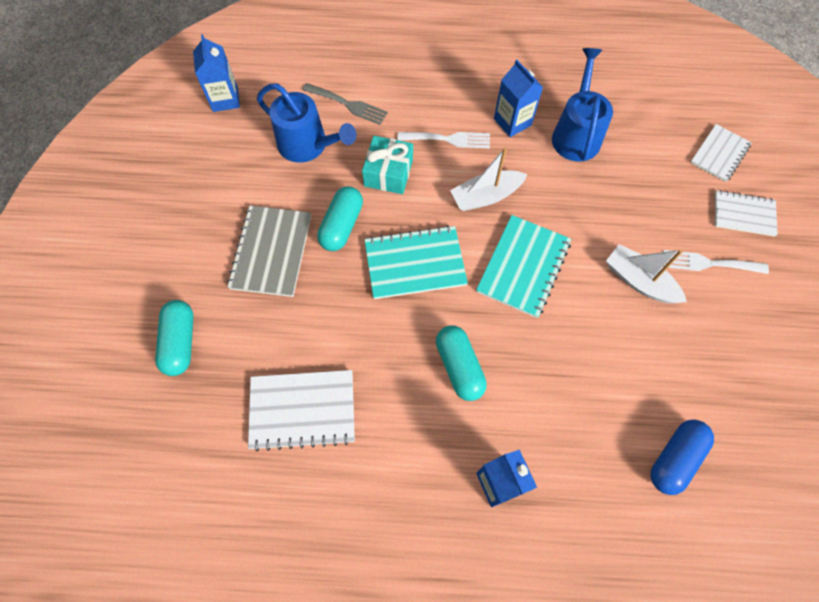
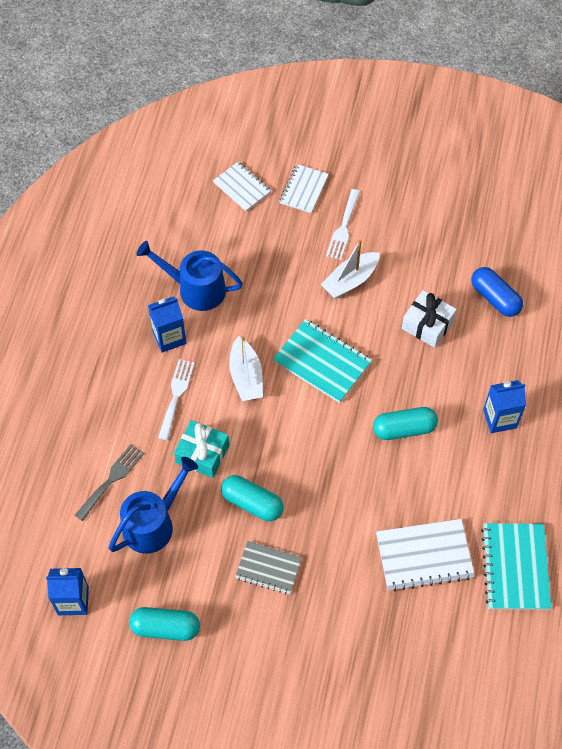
camera: 80 degrees left, 5 degrees down
(180, 342) = (347, 656): turquoise capsule -> turquoise capsule (165, 627)
(271, 252) = (268, 568): grey notebook -> grey notebook, size x0.65
(302, 410) = (424, 556): white notebook -> white notebook turned 75 degrees clockwise
(415, 264) = (303, 447): turquoise notebook -> turquoise notebook (515, 567)
(607, 377) = (427, 325): none -> white gift

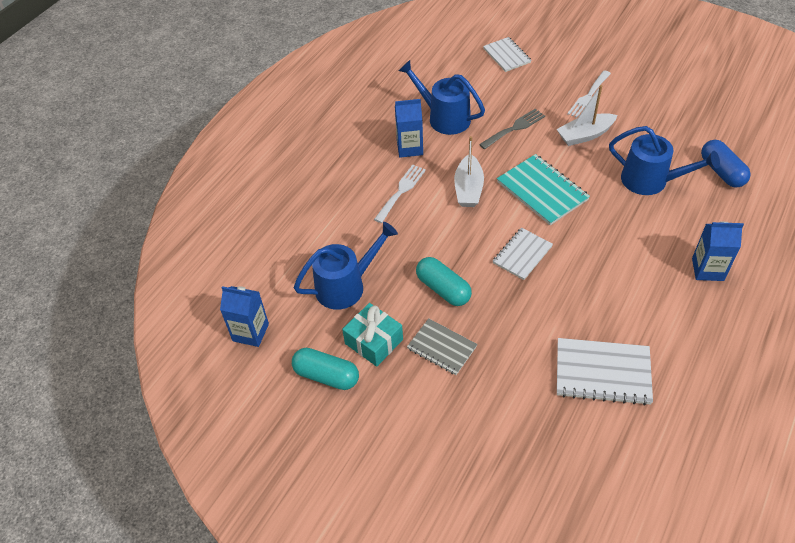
camera: 20 degrees right, 10 degrees down
(111, 479) = (321, 243): grey fork -> grey fork (514, 128)
(202, 454) = (409, 240): turquoise gift -> turquoise gift (374, 341)
(304, 189) = (560, 65): white notebook -> white notebook (522, 255)
(404, 429) = (607, 259): turquoise capsule -> none
(427, 325) = (650, 181): white gift -> blue watering can
(515, 567) = (699, 406): turquoise notebook -> none

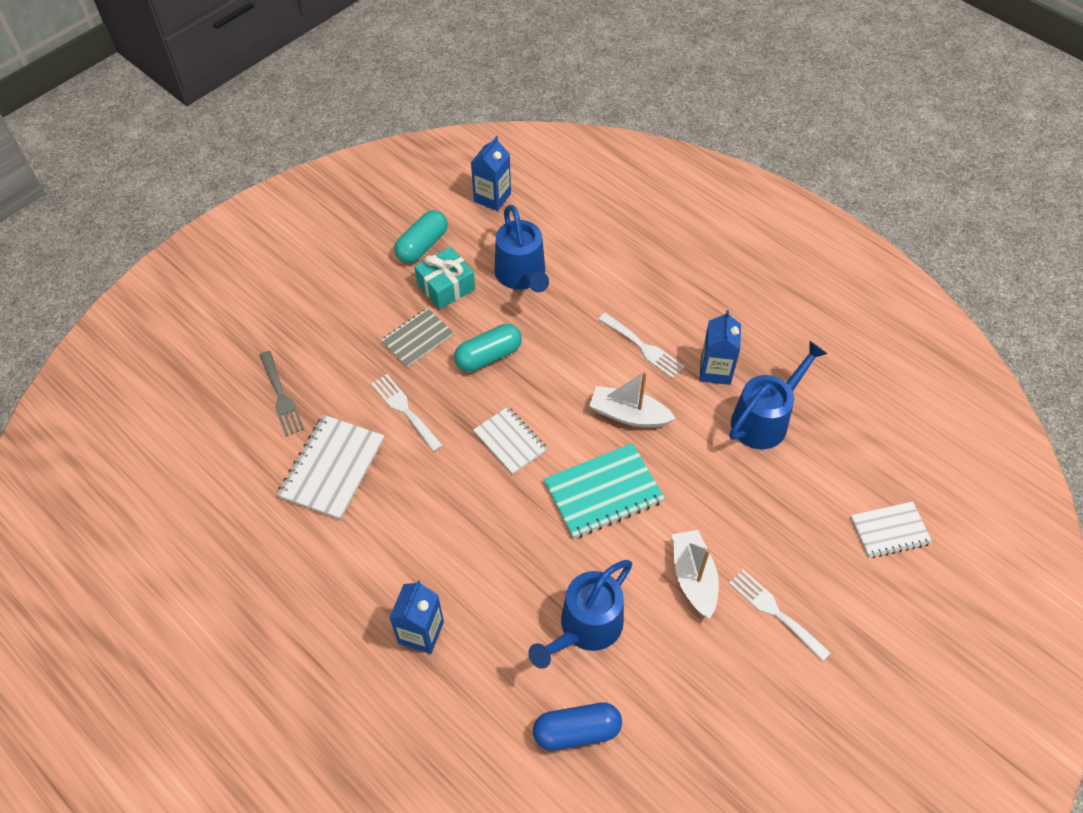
camera: 100 degrees right, 5 degrees up
(514, 128) = (727, 495): grey fork -> grey fork (281, 397)
(521, 335) = (405, 410): none -> white fork

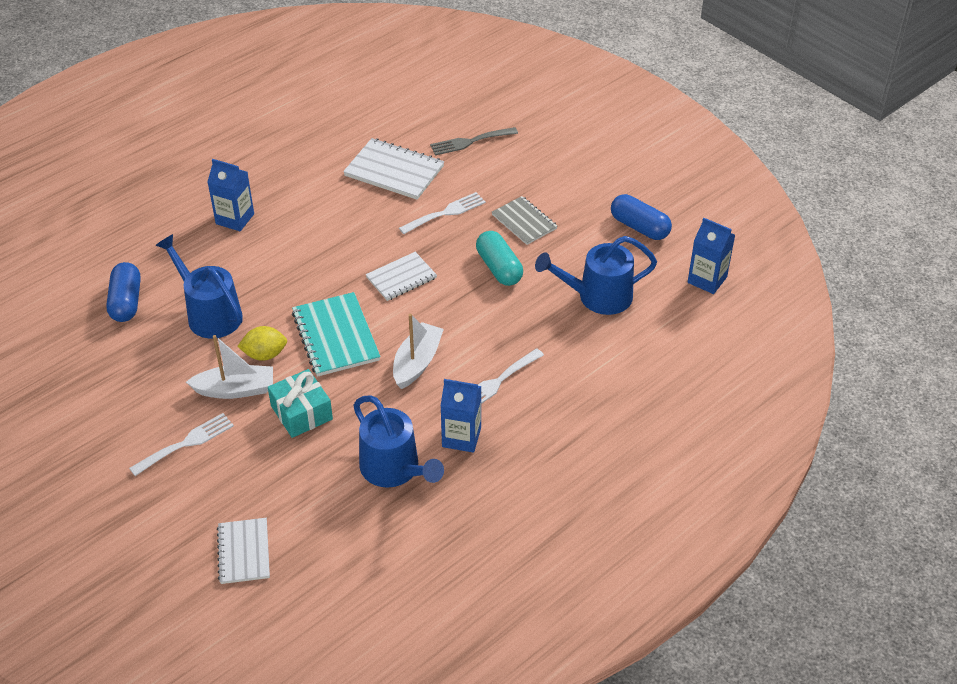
camera: 95 degrees right, 10 degrees down
(422, 245) = (639, 227): turquoise capsule -> blue capsule
(446, 286) = (586, 242): turquoise gift -> turquoise gift (301, 413)
(639, 557) = (265, 354): none -> yellow lemon

